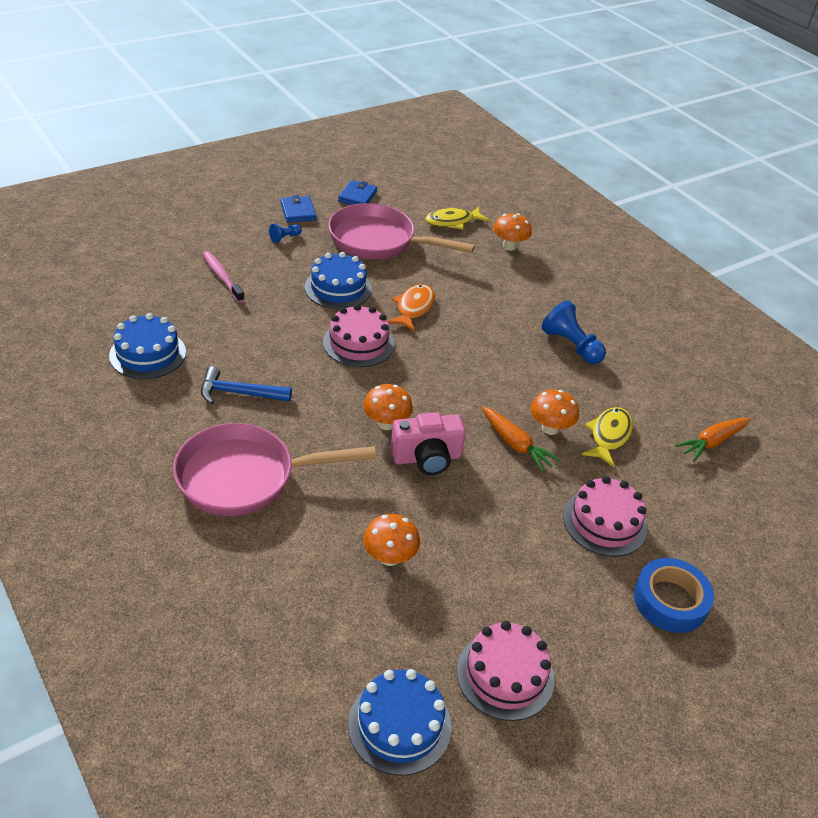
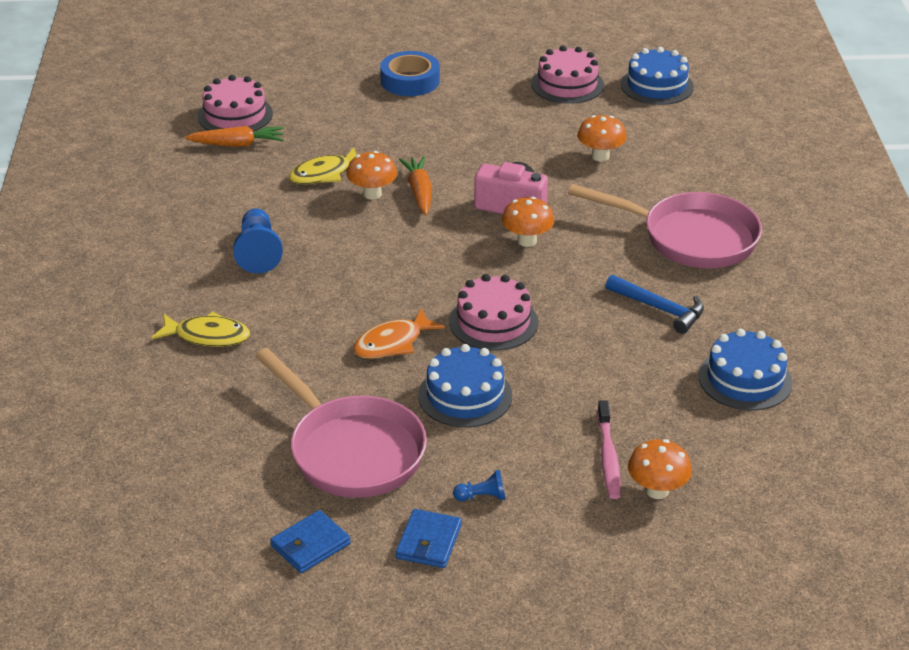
camera: 145 degrees left, 5 degrees down
(452, 222) = (212, 451): yellow fish -> yellow fish (207, 336)
(509, 246) = (178, 388): orange mushroom -> orange mushroom (657, 491)
(604, 522) = (404, 127): pink cake -> pink cake (235, 115)

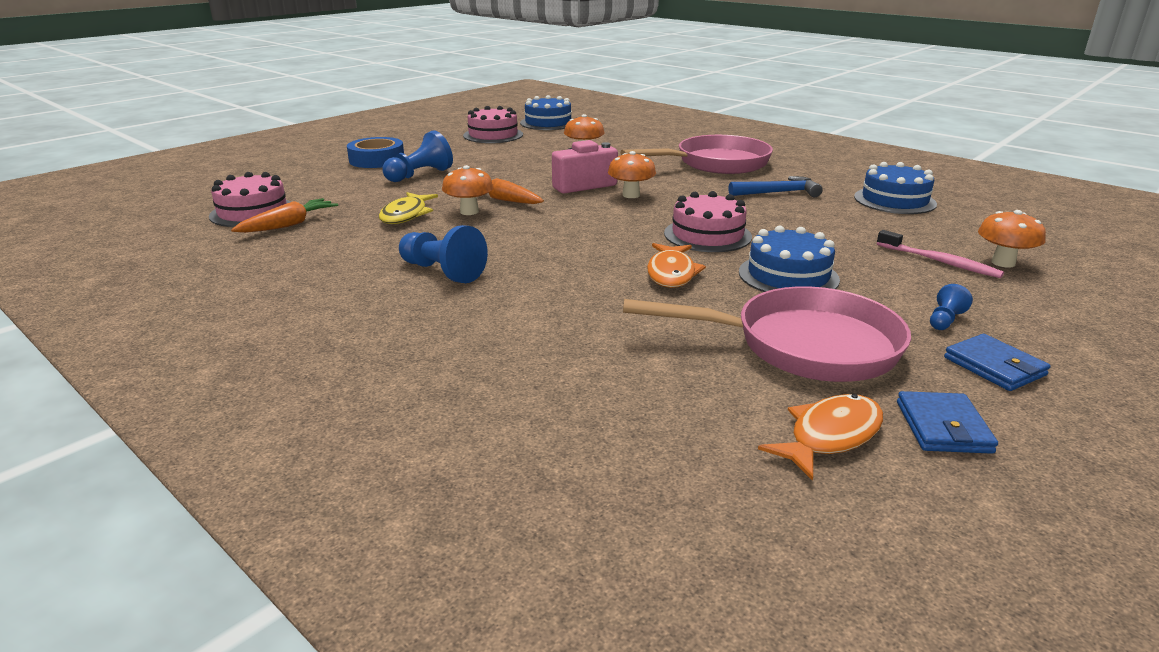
camera: 45 degrees left, 10 degrees down
(207, 336) = (511, 339): yellow fish -> none
(245, 506) = (830, 436): none -> orange fish
(410, 122) = (420, 175): none -> blue pawn

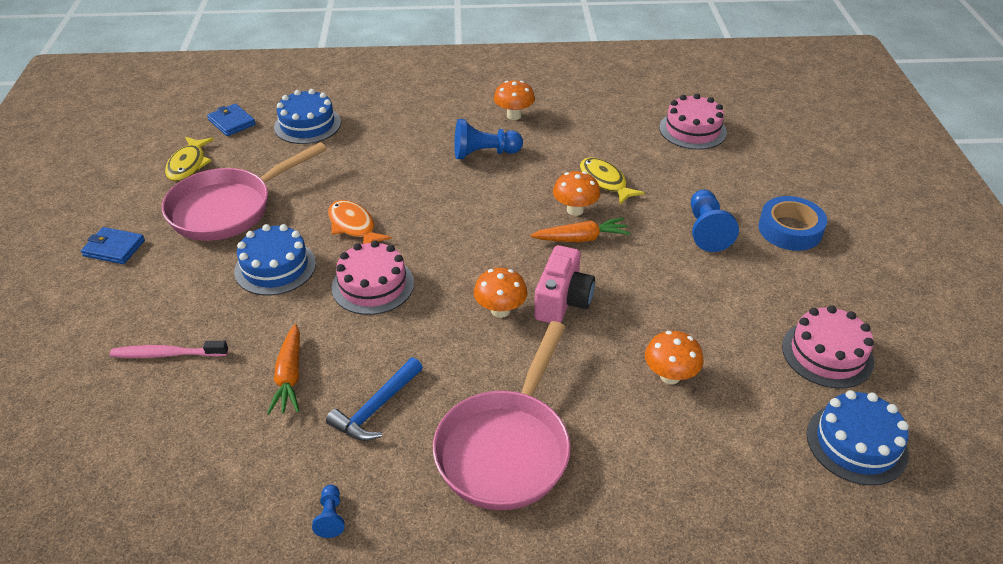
camera: 135 degrees right, 15 degrees up
(288, 225) = (645, 134): orange carrot -> orange carrot (289, 376)
(830, 436) = (188, 165): orange fish -> yellow fish
(894, 200) = (245, 471): blue cake -> blue cake (307, 125)
(943, 427) = (137, 194): blue wallet -> blue wallet (232, 122)
(945, 320) = (150, 276): blue pawn -> blue pawn (331, 517)
(1003, 263) = (111, 385): orange mushroom -> orange mushroom (514, 115)

